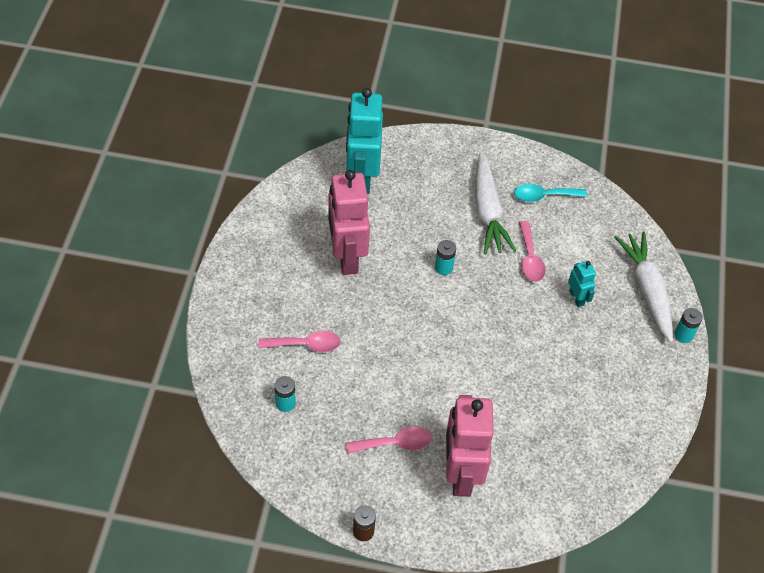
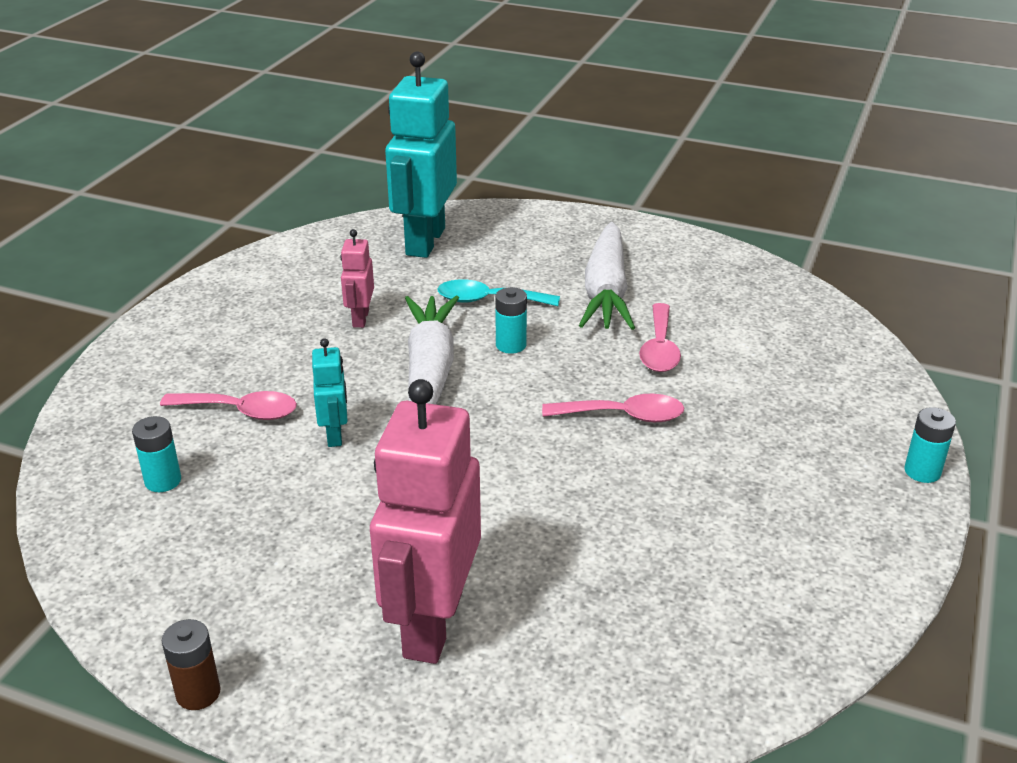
camera: 15 degrees right, 20 degrees down
(346, 257) = (360, 318): pink robot -> pink robot, size x0.47
(395, 443) = (328, 561): pink spoon -> pink spoon (623, 416)
(543, 196) = (702, 283): turquoise spoon -> turquoise spoon (488, 300)
(577, 298) = (729, 403): turquoise robot -> turquoise robot (335, 435)
(646, 290) = (859, 405): white carrot -> white carrot (429, 371)

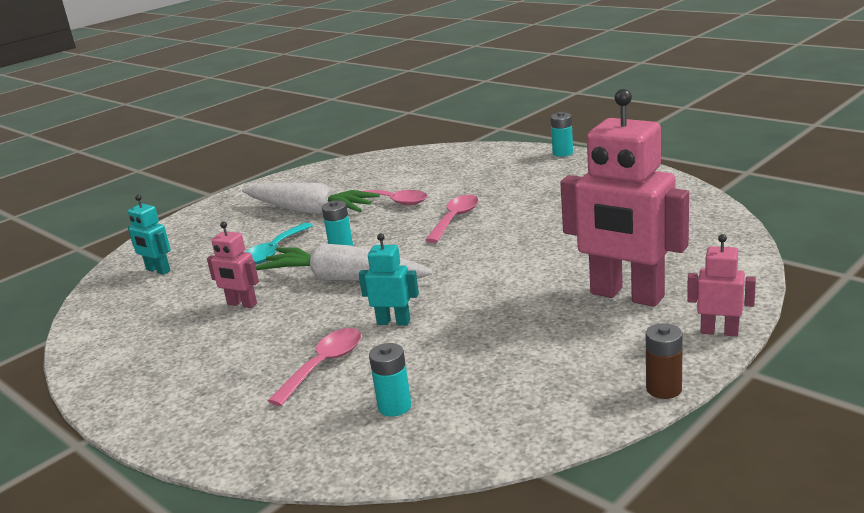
camera: 65 degrees left, 10 degrees down
(343, 735) = (719, 332): none -> pink robot
(424, 241) = (158, 270): turquoise robot -> turquoise robot, size x0.47

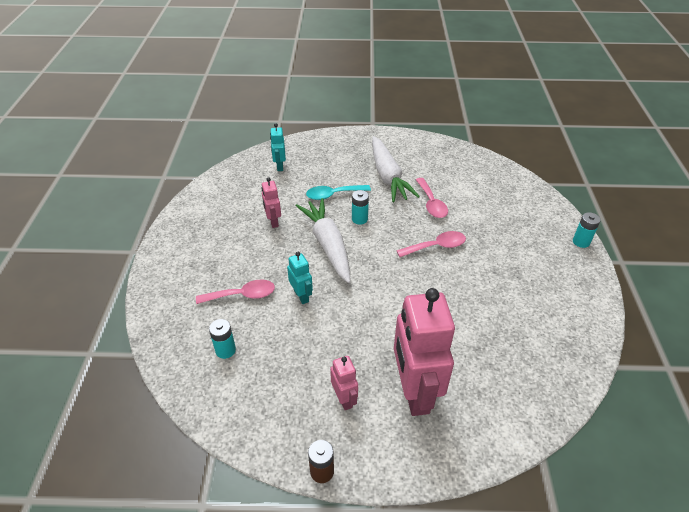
camera: 45 degrees right, 20 degrees up
(719, 332) = (408, 469): pink robot -> pink robot (344, 399)

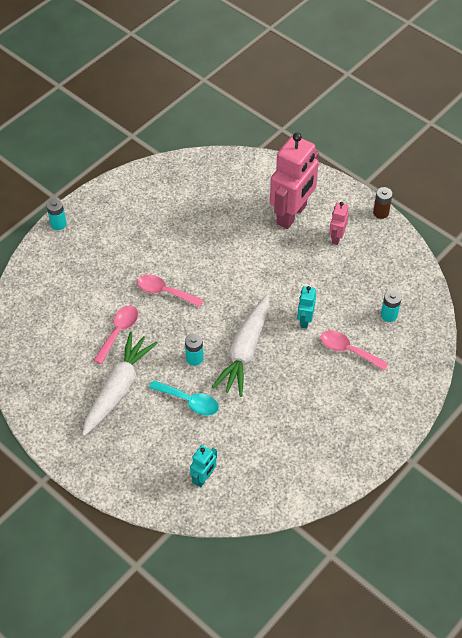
camera: 140 degrees left, 10 degrees up
(273, 221) = (268, 407): pink robot -> none

